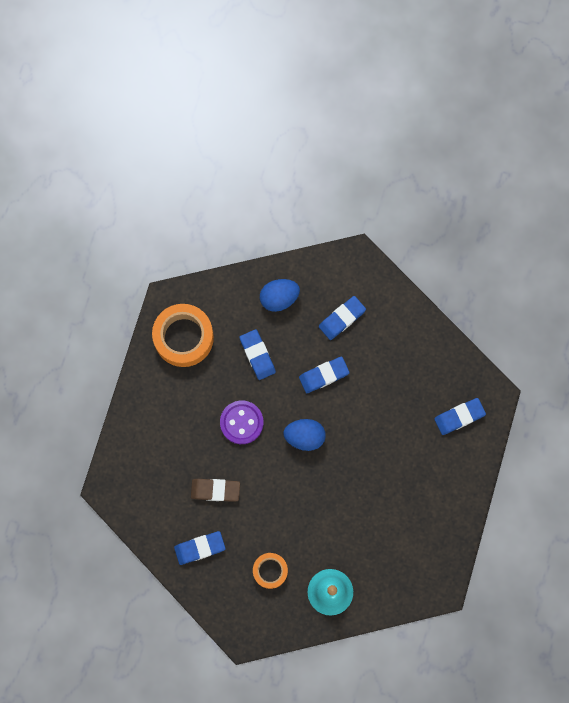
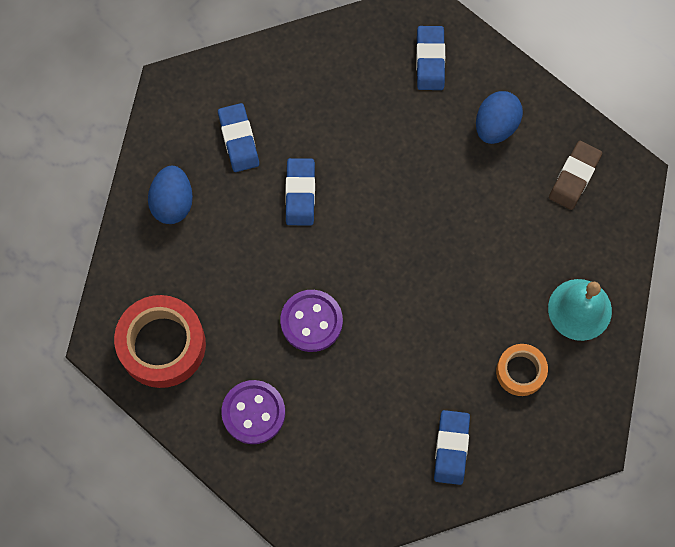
camera: 65 degrees left, 5 degrees down
(166, 414) = (253, 412): none -> purple button
(183, 337) = (162, 345): orange tape -> red tape
(215, 490) = (384, 394): brown eraser -> brown eraser (574, 177)
(257, 355) = (233, 262): blue eraser -> none
(304, 436) = (367, 252): blue egg -> blue egg (496, 126)

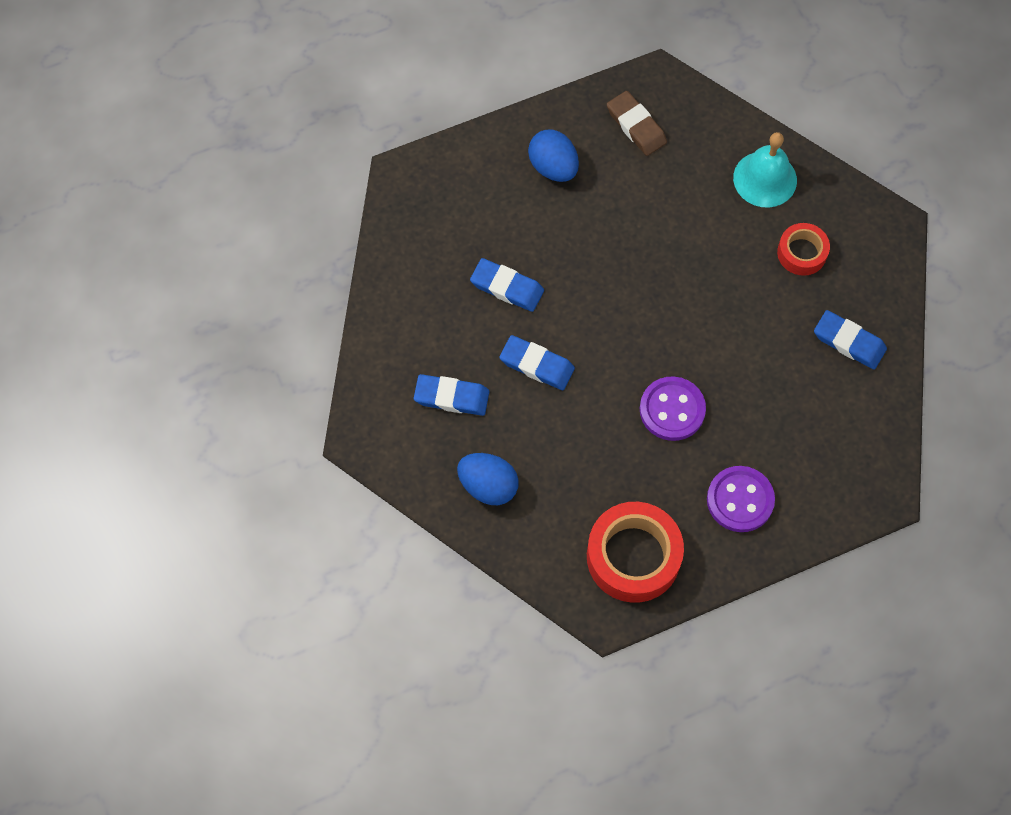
camera: 65 degrees left, 5 degrees down
(430, 60) = (457, 193): blue eraser -> blue eraser (507, 287)
(520, 371) = (802, 253): orange tape -> red tape

